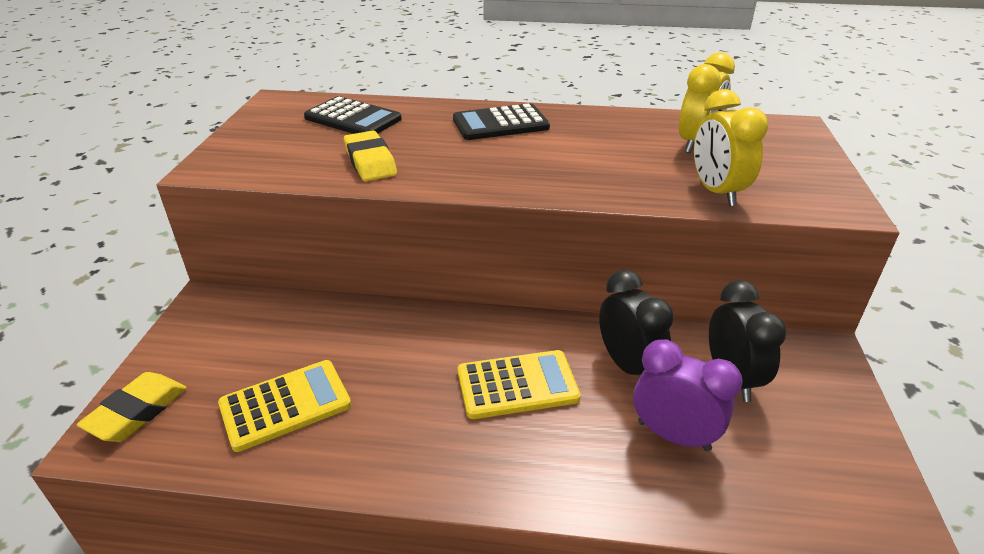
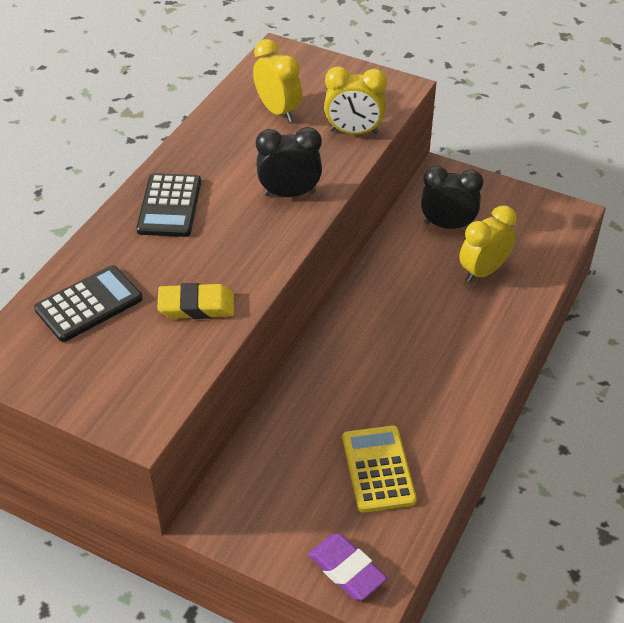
camera: 70 degrees left, 10 degrees up
(137, 411) = (347, 570): yellow eraser -> purple eraser
(517, 385) = (410, 331): yellow calculator -> none
(627, 365) = (415, 268): black clock -> black clock (289, 193)
(673, 435) = (483, 271): purple clock -> yellow clock

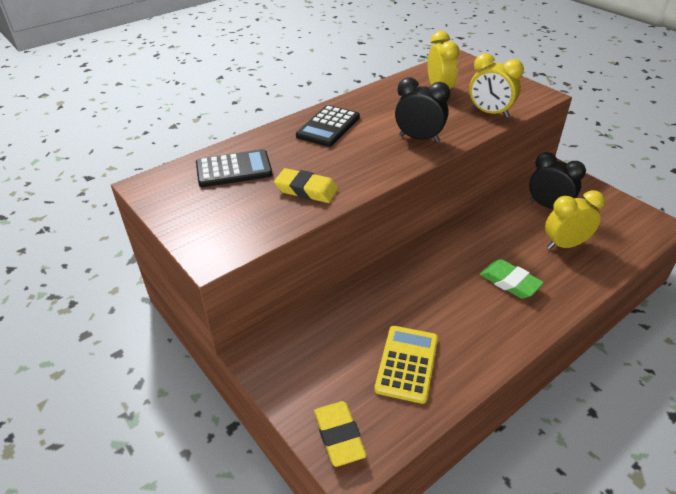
camera: 25 degrees right, 5 degrees down
(347, 570) = (339, 436): purple eraser -> yellow eraser
(443, 337) = (510, 282): none -> green eraser

